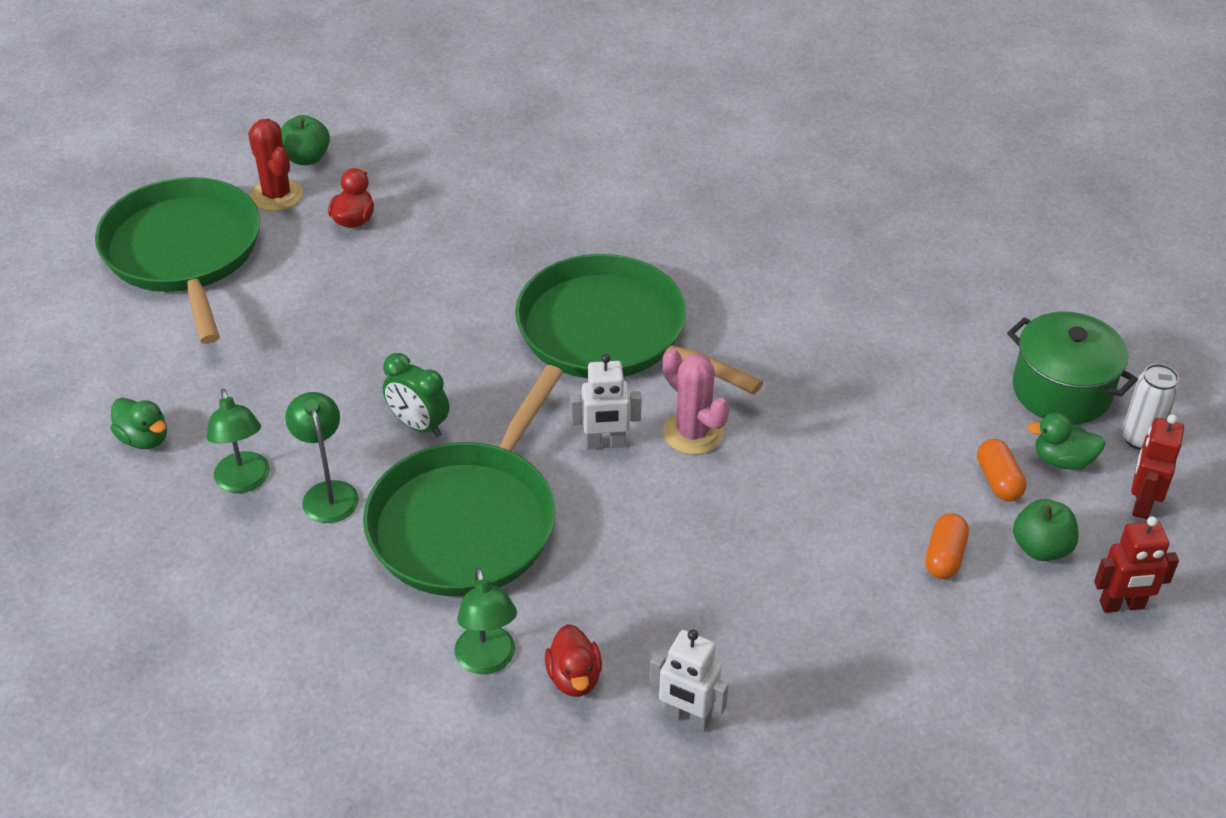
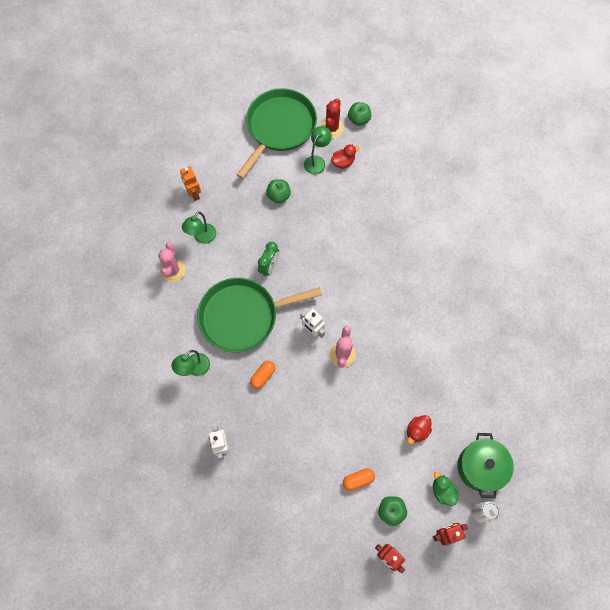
camera: 50 degrees right, 25 degrees up
(144, 439) = (194, 194): green duck -> orange robot
(251, 566) = (173, 270): none -> pink cactus
(305, 331) = (278, 196): none -> green apple
(328, 493) = (218, 265): green lamp -> green lamp (317, 161)
(418, 425) = (269, 266): green clock -> green clock turned 150 degrees counterclockwise
(574, 678) = (209, 399): red duck -> red duck (417, 431)
(610, 333) = (365, 290): green pan -> none
(998, 481) = (411, 474): orange capsule -> orange capsule (263, 376)

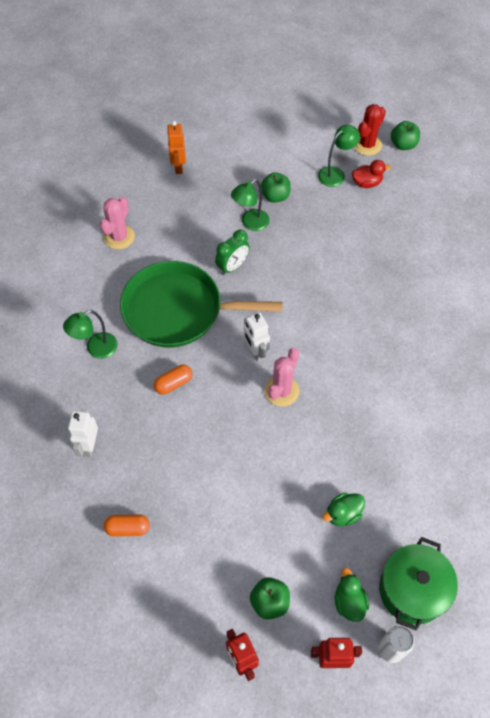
camera: 20 degrees right, 10 degrees down
(202, 237) = (167, 213): green lamp -> green lamp (250, 223)
(279, 127) = (305, 128): green pan -> none
(358, 480) = (241, 547): orange capsule -> orange capsule (128, 528)
(417, 431) = (343, 514): red duck -> green duck

